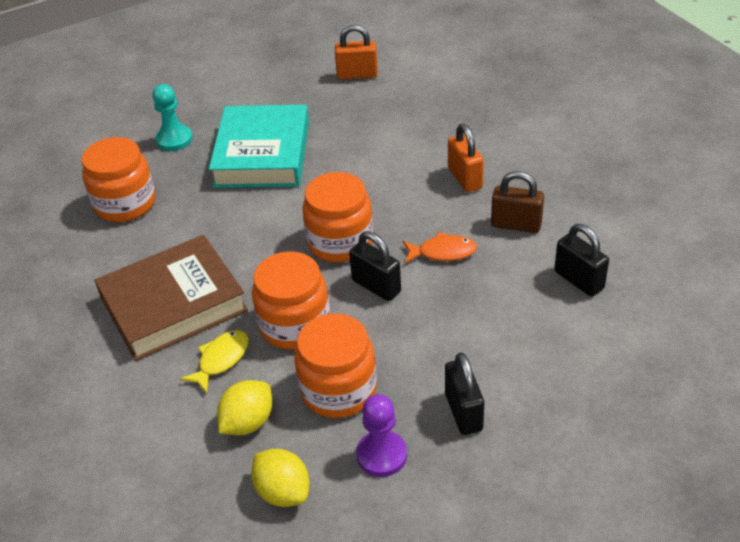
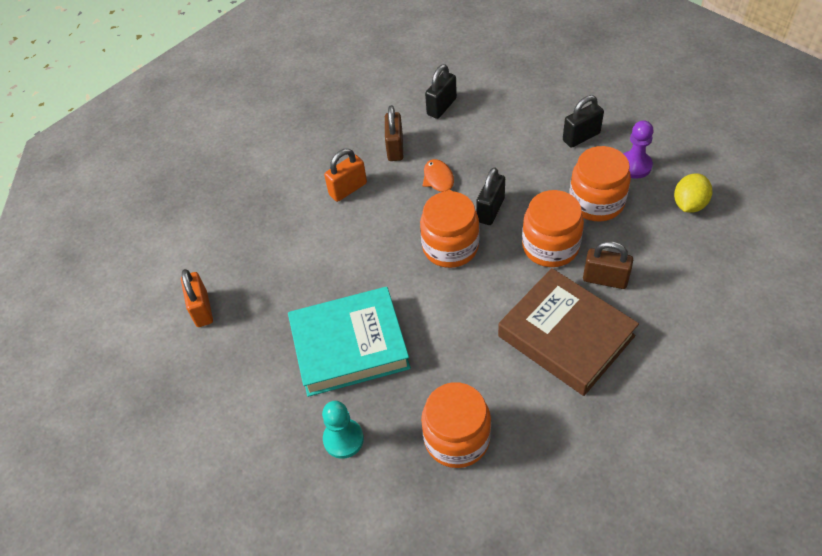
camera: 105 degrees left, 10 degrees up
(221, 360) = (605, 279): yellow fish -> brown padlock
(248, 422) = (649, 242): yellow lemon -> none

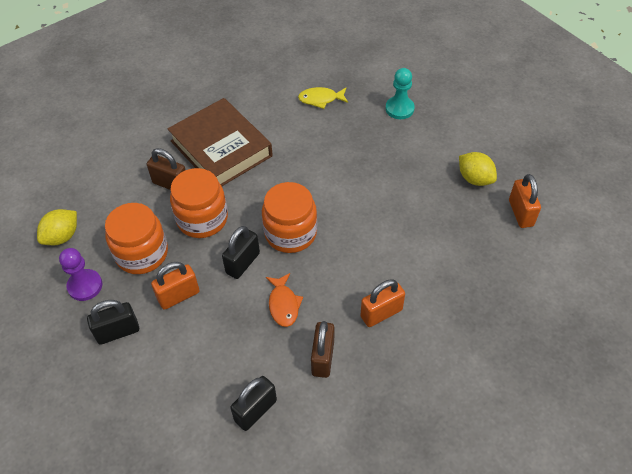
camera: 175 degrees left, 0 degrees up
(249, 344) = (475, 179): none -> yellow lemon
(350, 346) = (390, 166): turquoise book -> none
(457, 438) = (321, 99): orange jar -> yellow fish
(540, 172) = (178, 296): none -> orange padlock

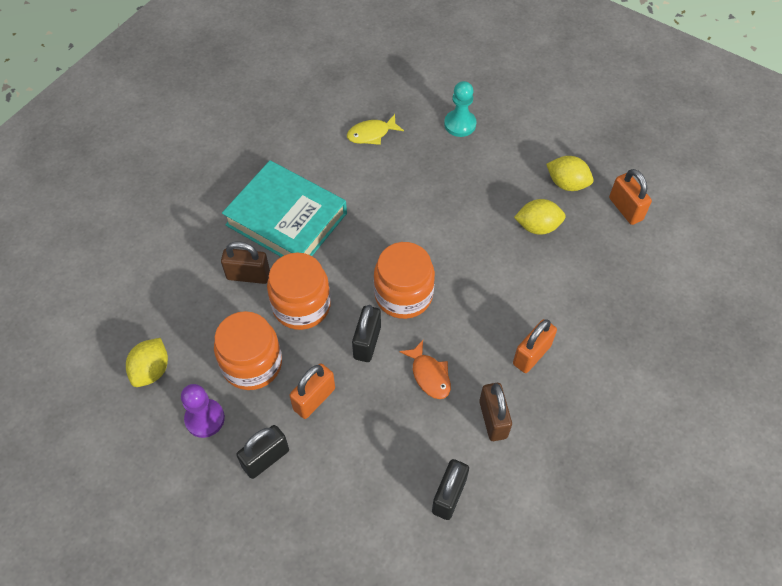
camera: 20 degrees left, 5 degrees up
(221, 148) = (286, 219): brown book -> turquoise book
(432, 208) = (537, 226): none -> yellow lemon

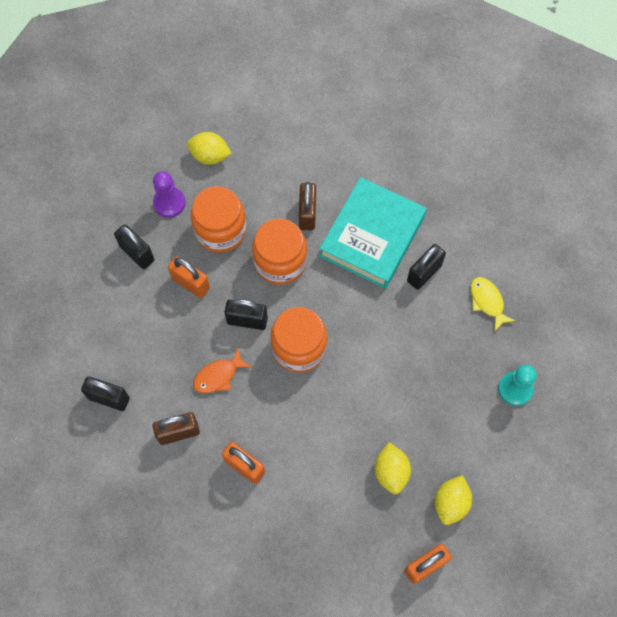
camera: 85 degrees right, 10 degrees up
(334, 180) = (424, 273): none -> black padlock

